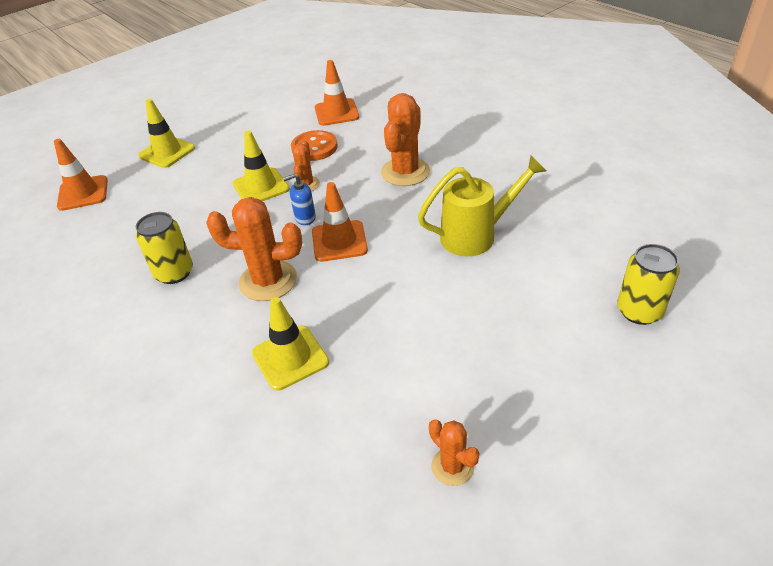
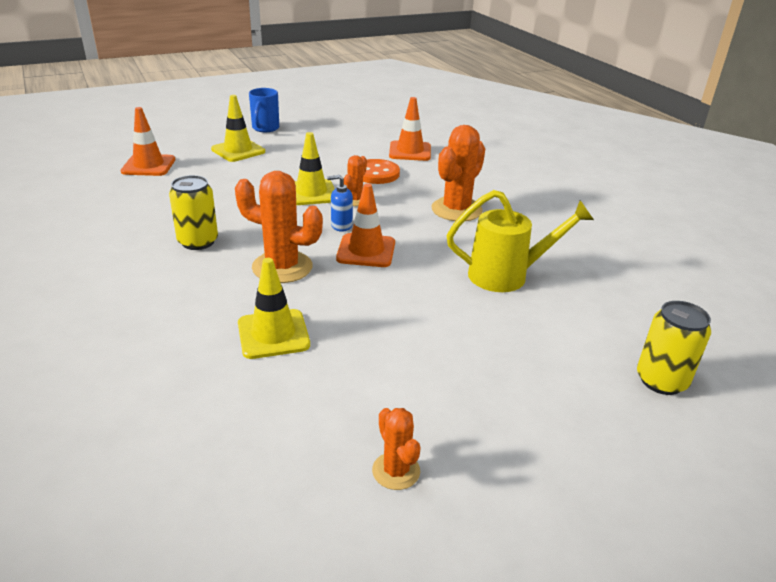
camera: 10 degrees right, 10 degrees down
(182, 117) = (265, 128): none -> blue mug

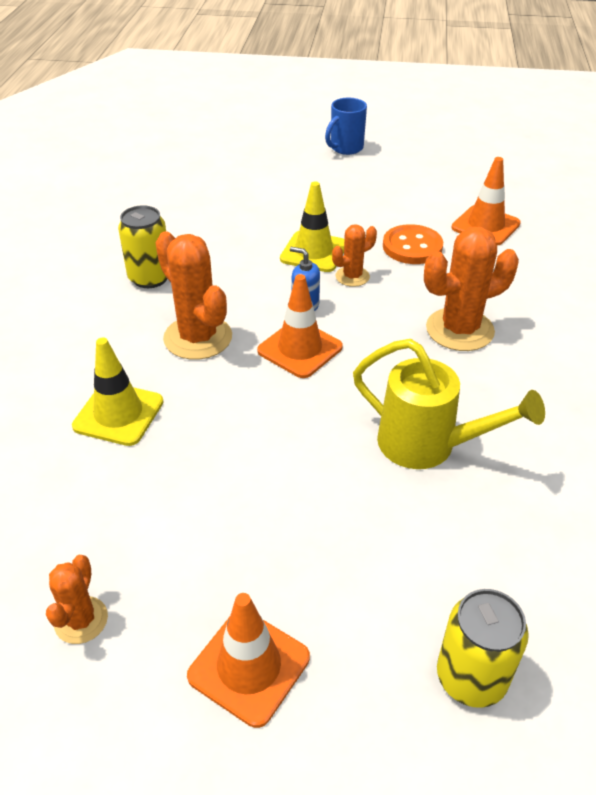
camera: 35 degrees right, 10 degrees up
(148, 165) = (187, 168): orange traffic cone -> orange traffic cone (249, 666)
(238, 150) = (290, 172): yellow traffic cone -> none

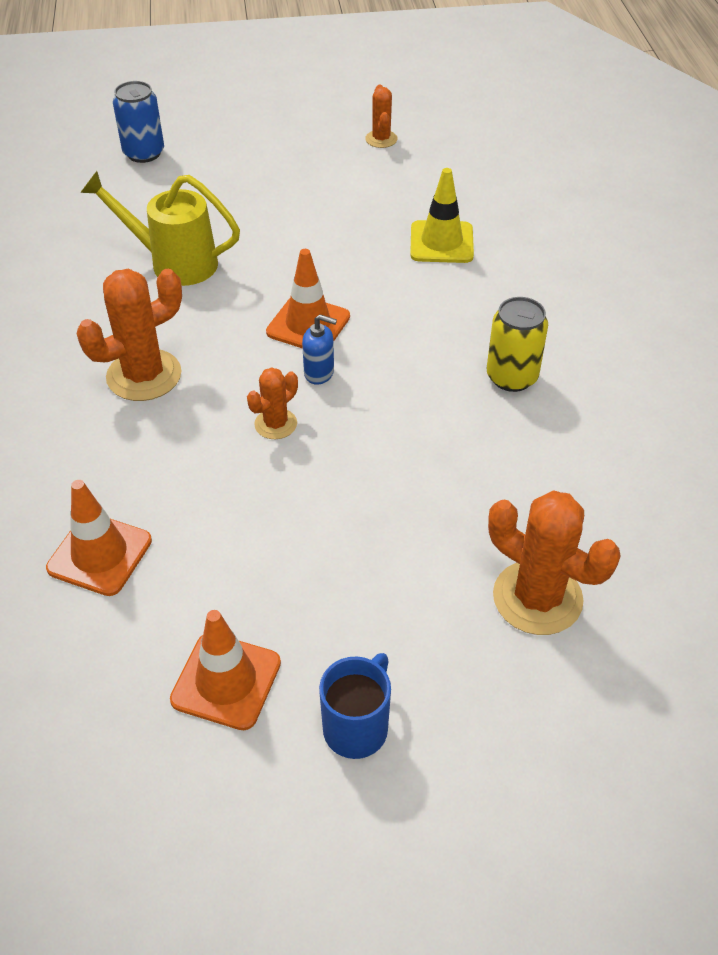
camera: 165 degrees right, 5 degrees up
(198, 338) = (415, 318): orange cactus -> orange cactus (537, 598)
(249, 666) = (273, 138): orange traffic cone -> orange traffic cone (226, 681)
(314, 252) = (334, 454): yellow traffic cone -> none
(412, 247) = (206, 489): orange button -> none
(471, 677) = (144, 153): yellow can -> blue can

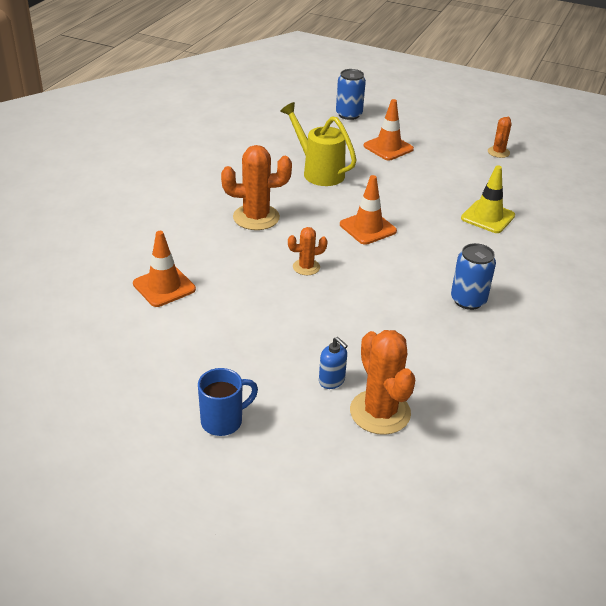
camera: 30 degrees right, 10 degrees down
(226, 681) = (176, 369): orange traffic cone -> orange traffic cone (388, 147)
(319, 373) = (353, 253): blue soap dispenser -> blue soap dispenser (332, 381)
(512, 377) = (468, 300): yellow can -> blue can

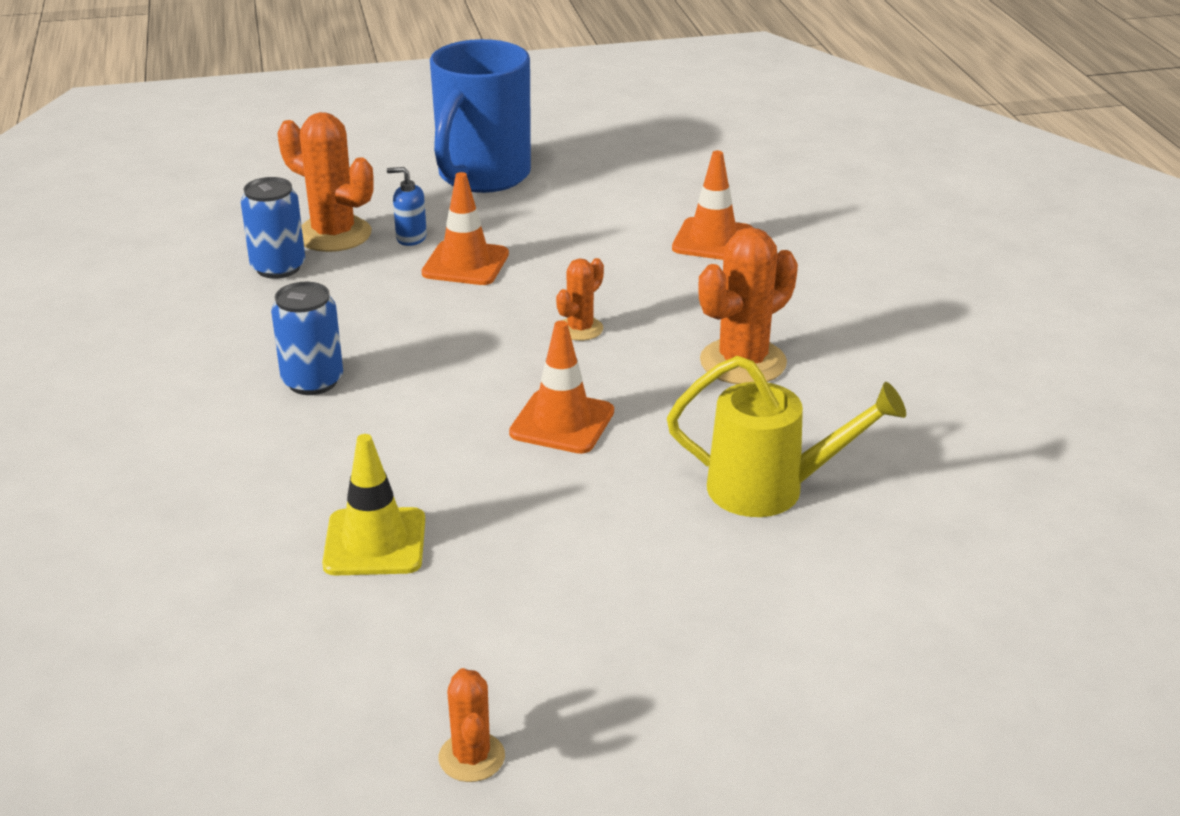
camera: 145 degrees right, 5 degrees down
(223, 421) = (482, 176): blue mug -> blue mug, size x1.99
(349, 114) = (929, 690): blue can -> blue can (278, 267)
(388, 147) = (724, 626): orange traffic cone -> orange traffic cone (465, 264)

